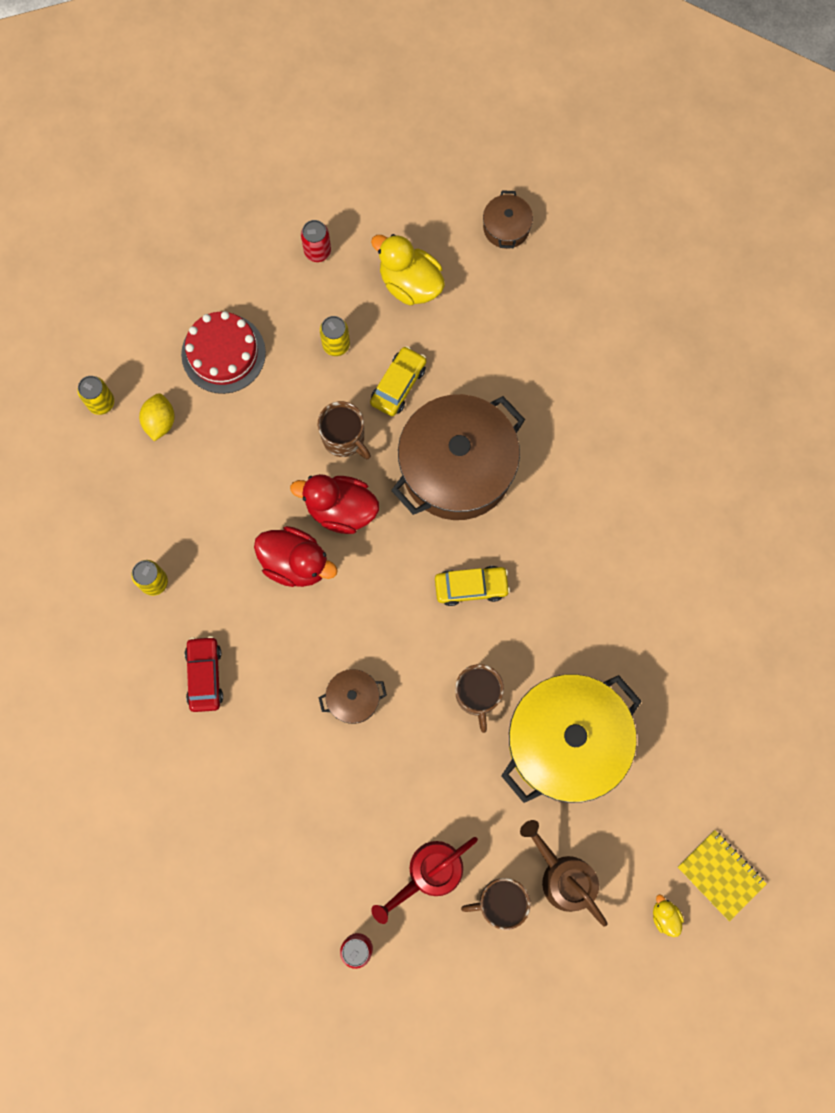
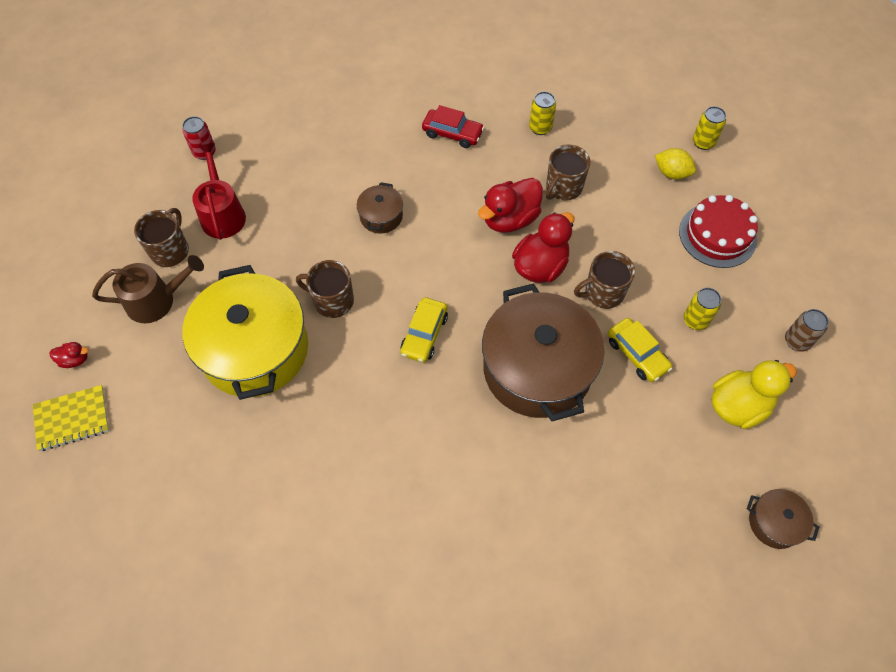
camera: 115 degrees right, 15 degrees down
(229, 525) = (563, 188): none -> brown mug
(317, 251) = (796, 341): red can -> brown can
(665, 916) = (75, 360): yellow duck -> red duck

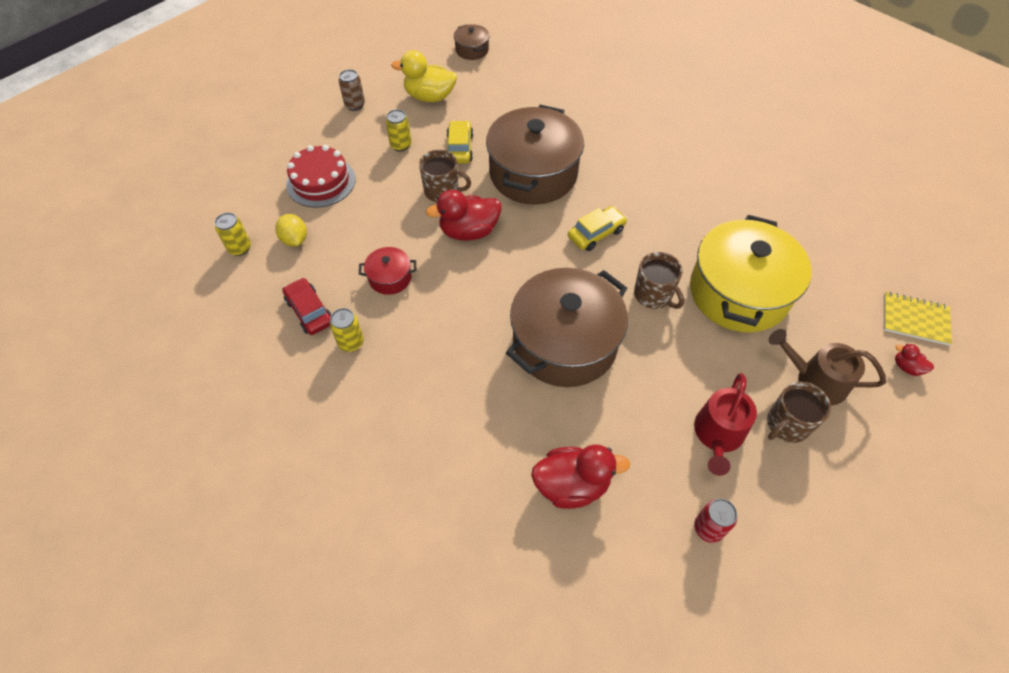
camera: 145 degrees left, 5 degrees down
(381, 216) = (564, 343): brown pot -> brown pot, size x2.29
(452, 133) = (434, 387): red car -> red car (309, 311)
(510, 219) = (458, 278): red duck -> red duck (572, 485)
(563, 188) = (390, 278): brown mug -> red pot

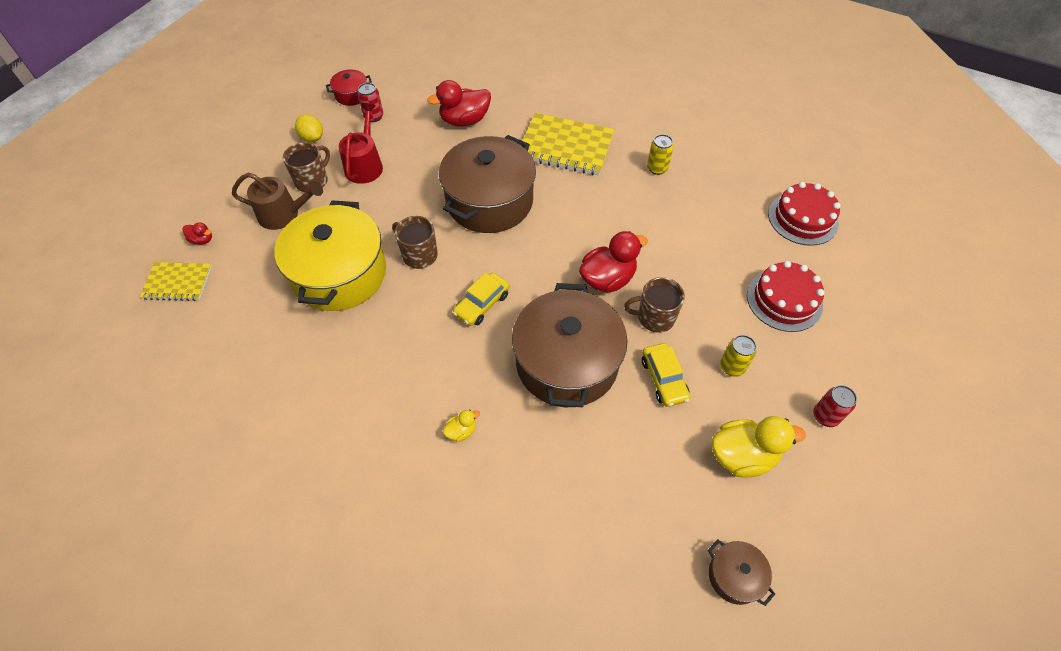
camera: 165 degrees right, 0 degrees up
(240, 248) = (803, 218): yellow can -> red cake
(295, 240) = (762, 236): yellow lemon -> yellow lemon (312, 138)
(309, 311) = (704, 182): red car -> none
(355, 105) = (825, 416): brown can -> red can
(390, 278) = (656, 221): red pot -> red pot (352, 95)
(446, 402) = (566, 146): none -> yellow notebook
(630, 147) = (461, 431): none -> yellow duck

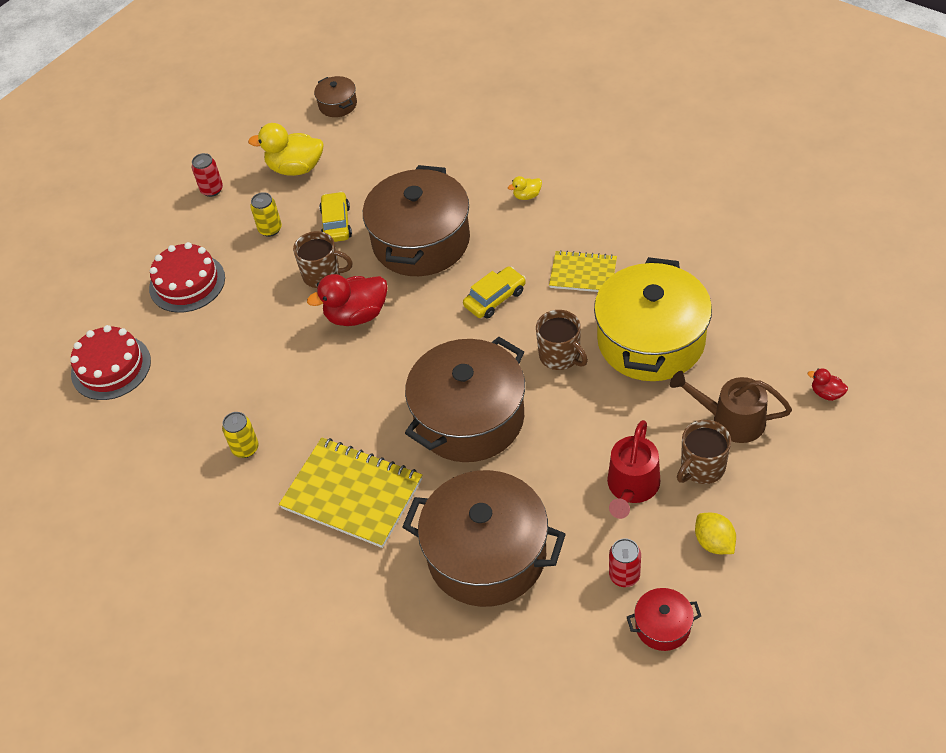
camera: 165 degrees left, 5 degrees down
(177, 282) = (837, 343): yellow notebook -> yellow notebook (583, 273)
(464, 120) = (487, 555): red duck -> brown pot

